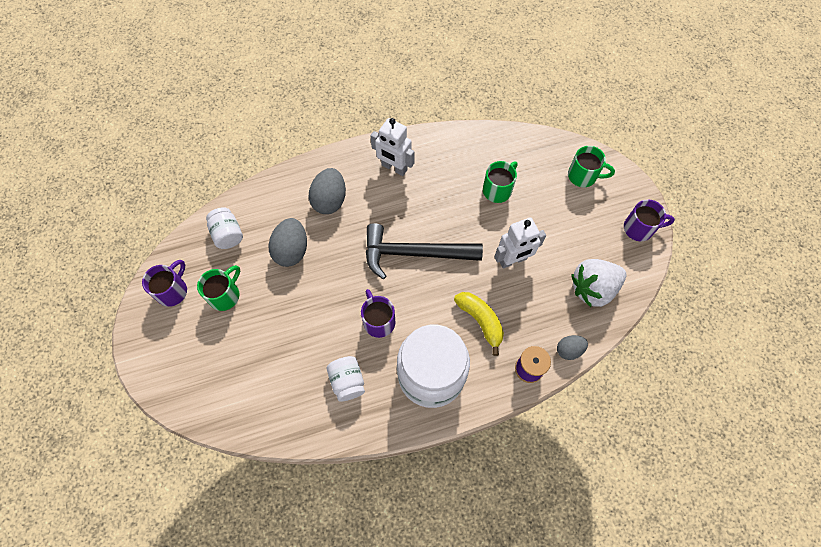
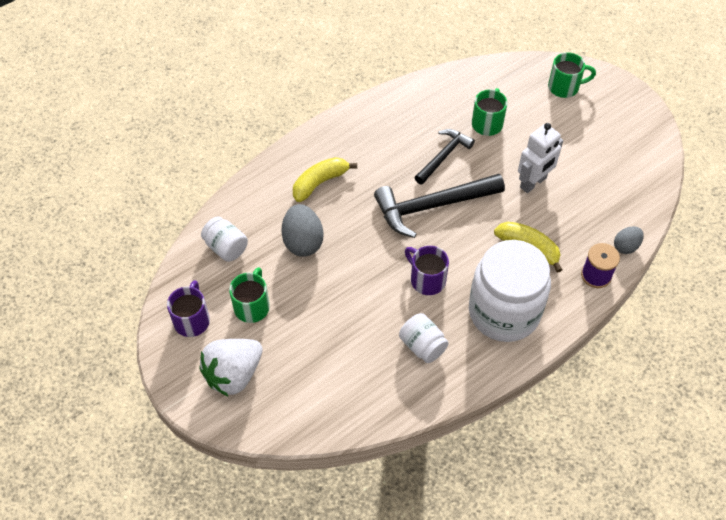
camera: 20 degrees left, 10 degrees down
(329, 200) = (320, 183): grey egg -> yellow banana
(394, 168) = (372, 133): white robot -> none
(445, 209) = (443, 156): none -> black hammer
(593, 288) = (622, 185): white strawberry -> white strawberry (234, 374)
(639, 228) = (640, 118): purple mug -> none

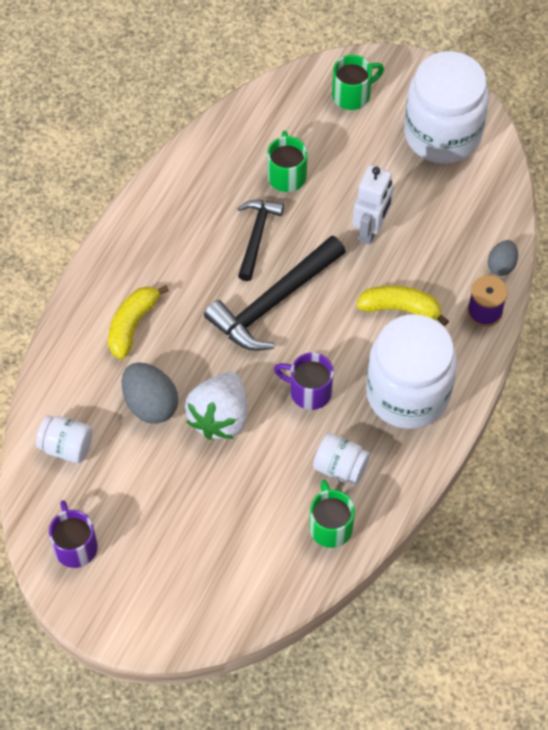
camera: 25 degrees left, 5 degrees up
(234, 374) = (155, 586): white strawberry -> white strawberry (220, 417)
(252, 306) = (133, 502): green mug -> green mug (330, 526)
(621, 137) = (442, 134): none -> white jar

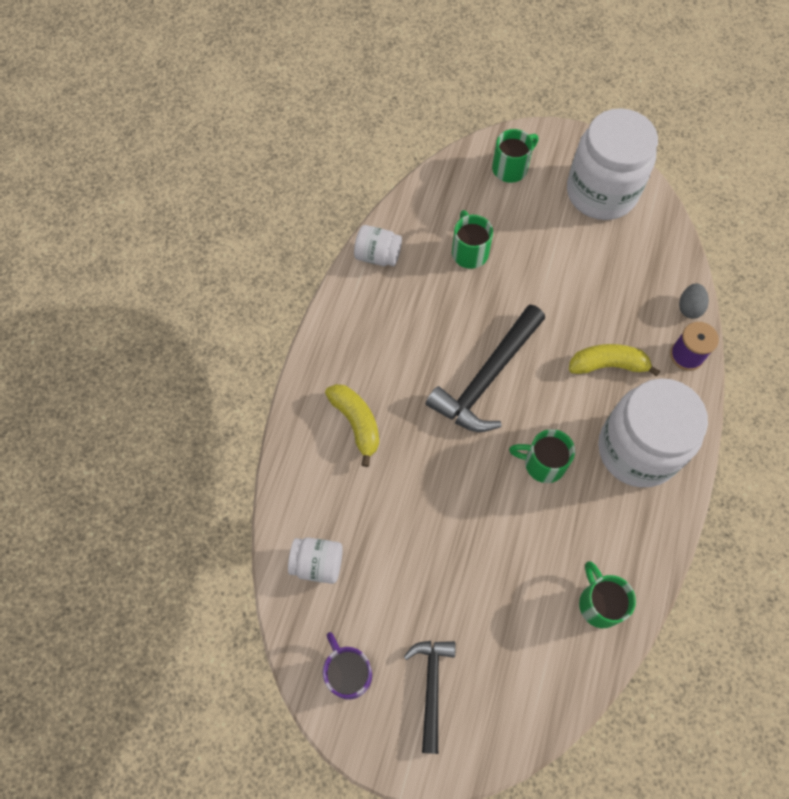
camera: 10 degrees left, 5 degrees up
(132, 325) = (356, 423): yellow banana -> yellow banana turned 135 degrees clockwise
(150, 404) = (392, 503): grey egg -> none
(220, 417) = (463, 505): white strawberry -> none
(256, 236) = (455, 315): black hammer -> black hammer (431, 687)
(309, 391) = (543, 463): purple mug -> green mug
(340, 467) = (593, 538): white jar -> white jar (378, 256)
(371, 229) = (560, 292): white robot -> none

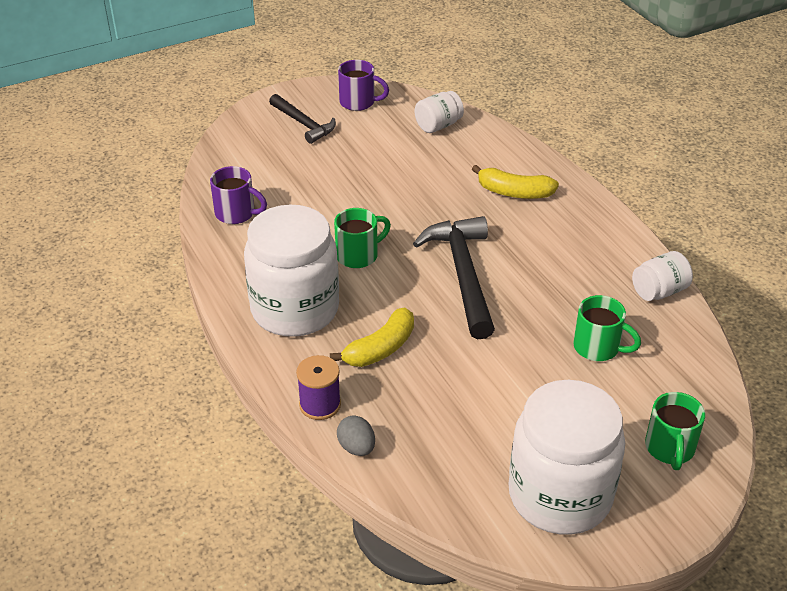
camera: 135 degrees right, 25 degrees down
(599, 603) = (236, 213): green mug -> purple mug

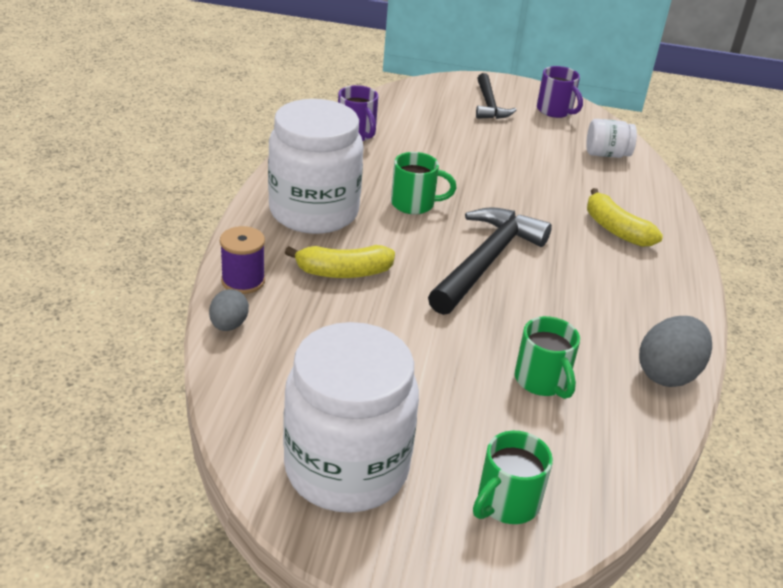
camera: 35 degrees right, 5 degrees down
(659, 291) = (668, 374): white jar -> grey egg

